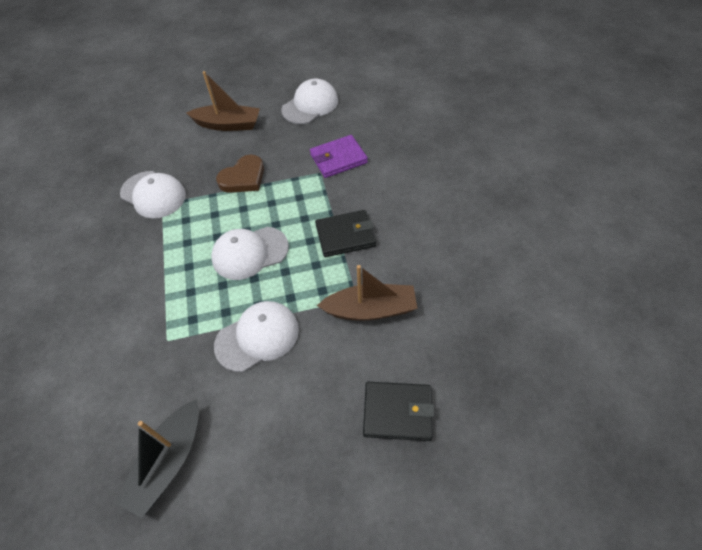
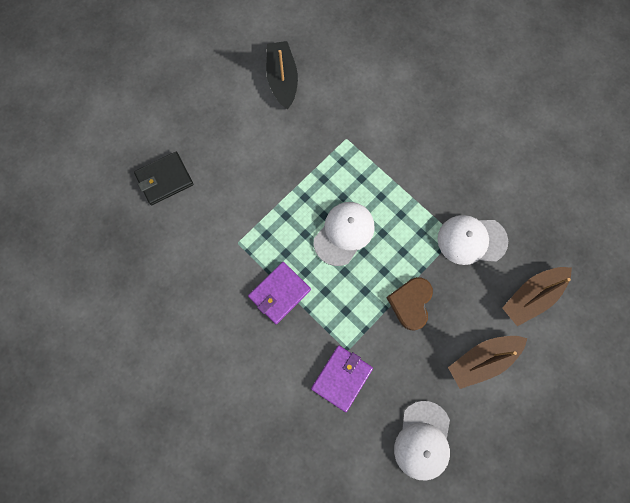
camera: 145 degrees right, 20 degrees up
(257, 337) = (287, 175): white cap -> none
(345, 235) = (279, 293): black wallet -> purple wallet
(370, 309) = (221, 239): brown boat -> brown boat (532, 296)

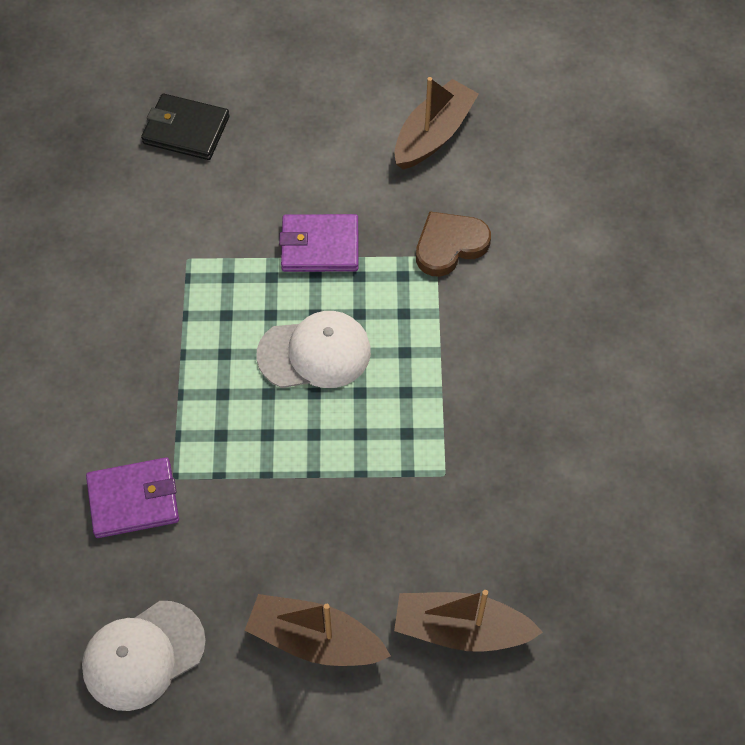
camera: 45 degrees right, 15 degrees down
(279, 293) = (171, 350): purple wallet -> purple wallet (320, 246)
(282, 79) = (433, 134): black boat -> brown boat
(411, 303) = (304, 497): brown heart -> brown heart (449, 245)
(471, 240) = (459, 497): white cap -> none

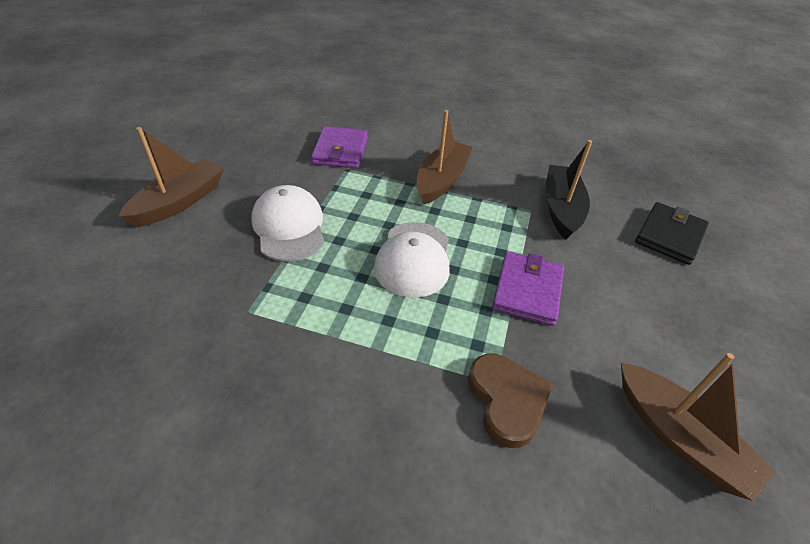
camera: 105 degrees right, 15 degrees down
(143, 655) = (237, 136): white cap -> white cap (289, 227)
(174, 229) = (561, 209): none -> black boat
(461, 629) = (110, 279): brown boat -> brown boat (441, 180)

